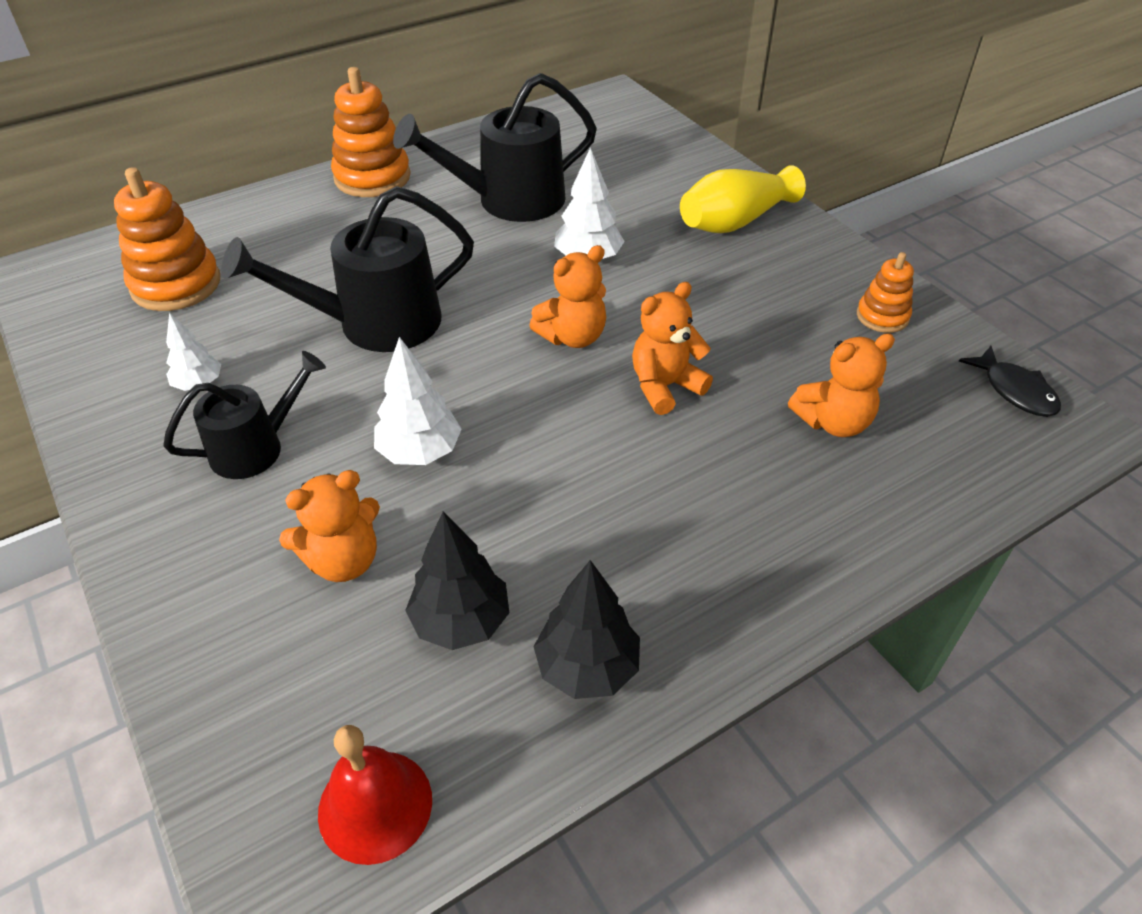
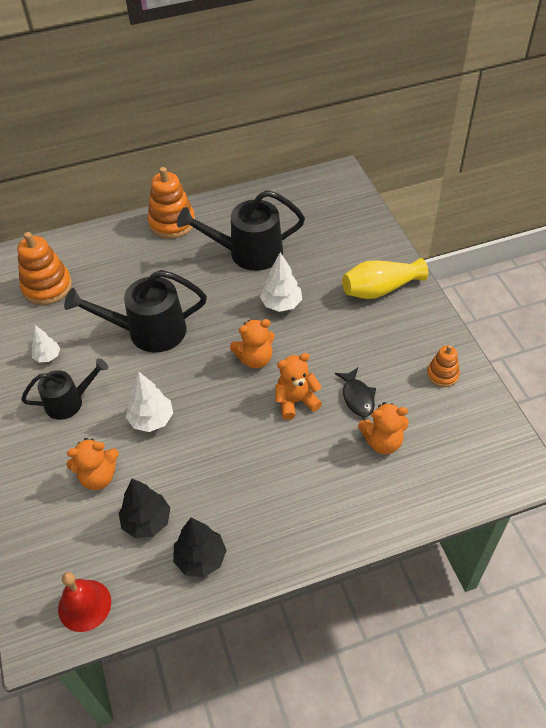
camera: 15 degrees right, 5 degrees up
(1015, 391) = (499, 440): black fish -> black fish (357, 397)

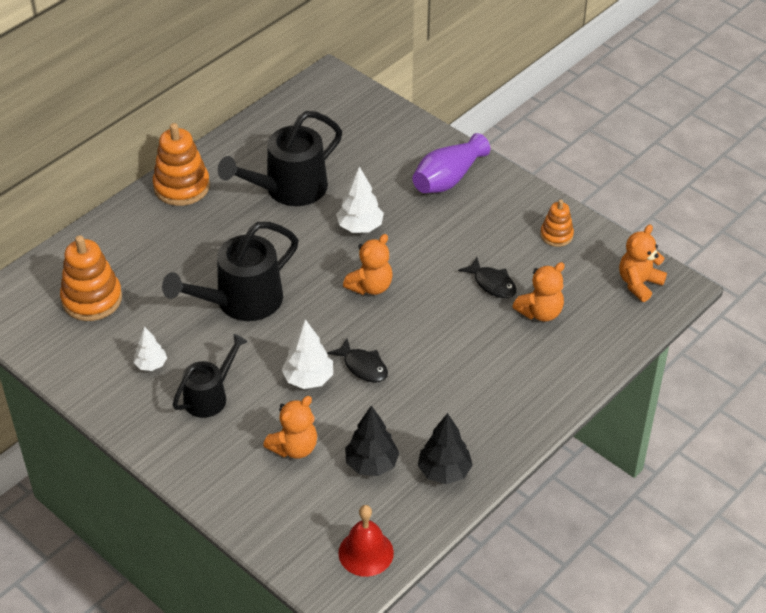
camera: 30 degrees left, 5 degrees down
(201, 427) = (363, 366): none -> black fish
(296, 401) = (437, 309): orange teddy bear -> orange teddy bear (639, 283)
(380, 289) = (448, 178): yellow vase -> purple vase

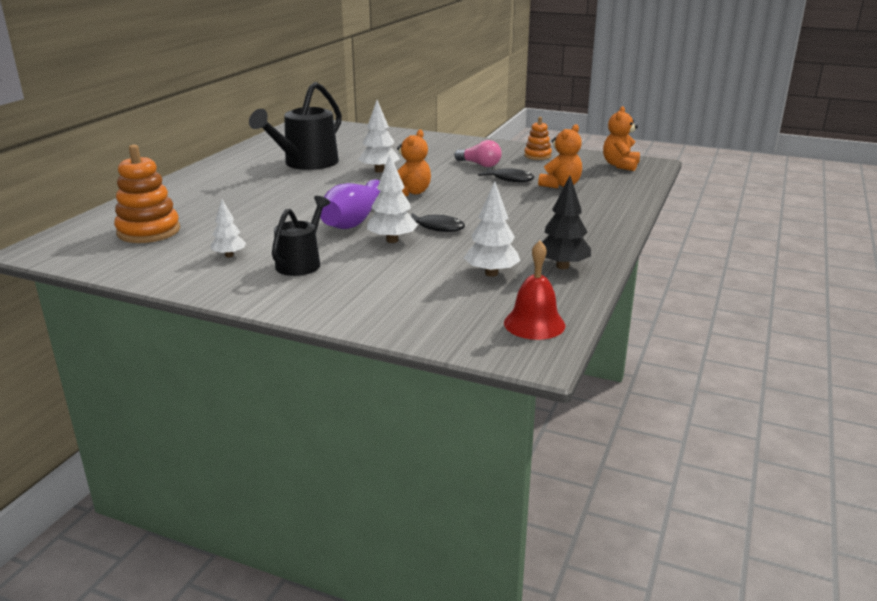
camera: 20 degrees left, 20 degrees down
(181, 187) = (210, 173): orange stacking toy -> none
(240, 302) = (299, 214): black watering can -> none
(294, 447) = (408, 276): orange teddy bear -> none
(371, 464) = (491, 273): black tree -> white tree
(448, 178) = (432, 146): purple vase -> purple vase (353, 221)
(477, 241) = (480, 165): none -> pink light bulb

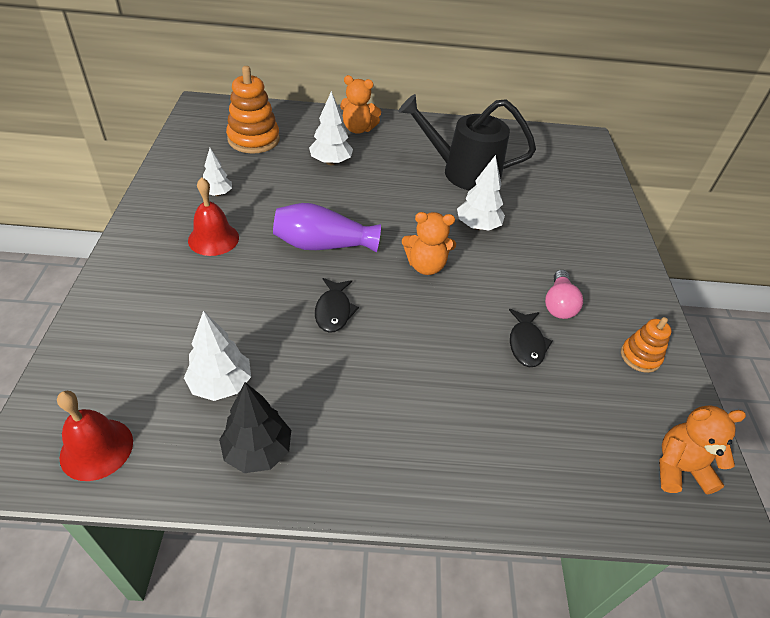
camera: 65 degrees right, 20 degrees up
(301, 262) = (213, 239): black watering can -> red bell
(392, 240) = (285, 284): white tree -> white tree (331, 162)
(560, 185) = (538, 403): orange teddy bear -> orange teddy bear (358, 129)

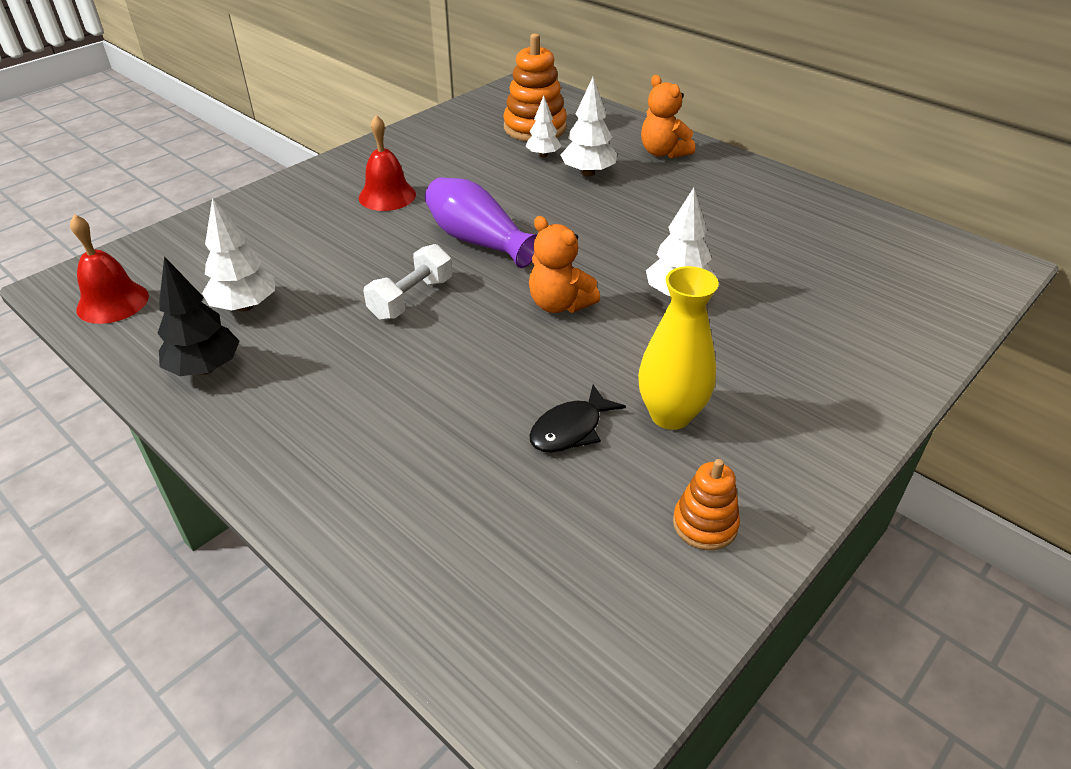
camera: 45 degrees right, 5 degrees down
(217, 194) = (439, 162): white tree -> white tree (543, 155)
(334, 311) = (411, 299): black fish -> white dumbbell
(462, 172) = (738, 236): black watering can -> none
(558, 304) = (670, 415): pink light bulb -> yellow vase
(679, 468) = (581, 660): orange teddy bear -> none

